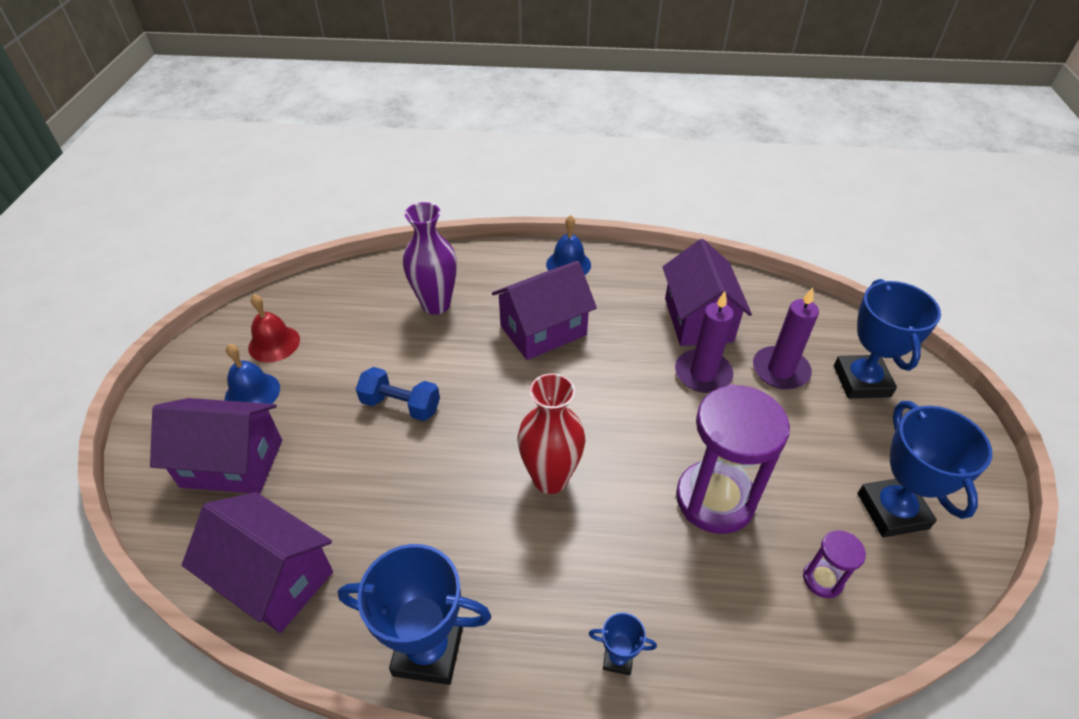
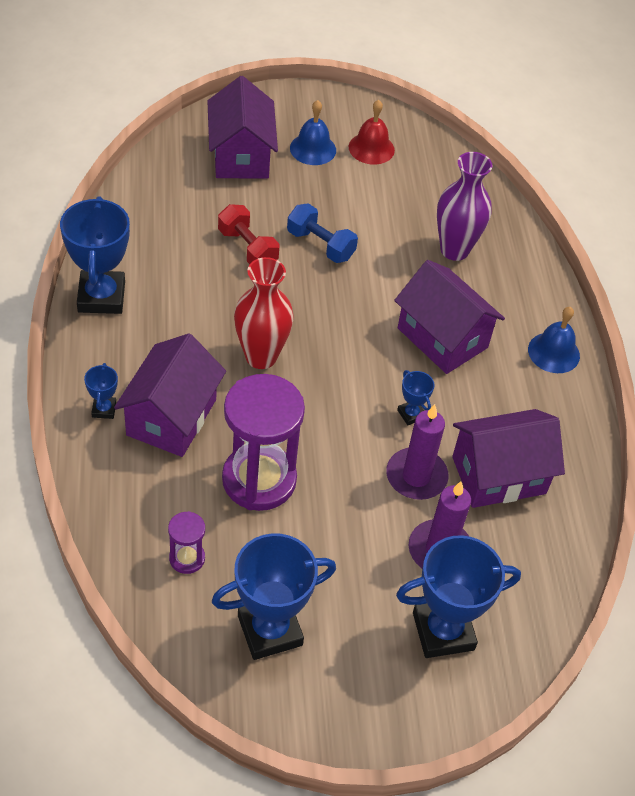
camera: 75 degrees right, 5 degrees up
(274, 578) = (147, 203): purple house -> purple house (171, 417)
(387, 473) = (247, 248): none -> red dumbbell
(401, 405) = (320, 245): blue dumbbell -> blue dumbbell turned 60 degrees counterclockwise
(632, 366) = (411, 414): none -> blue trophy

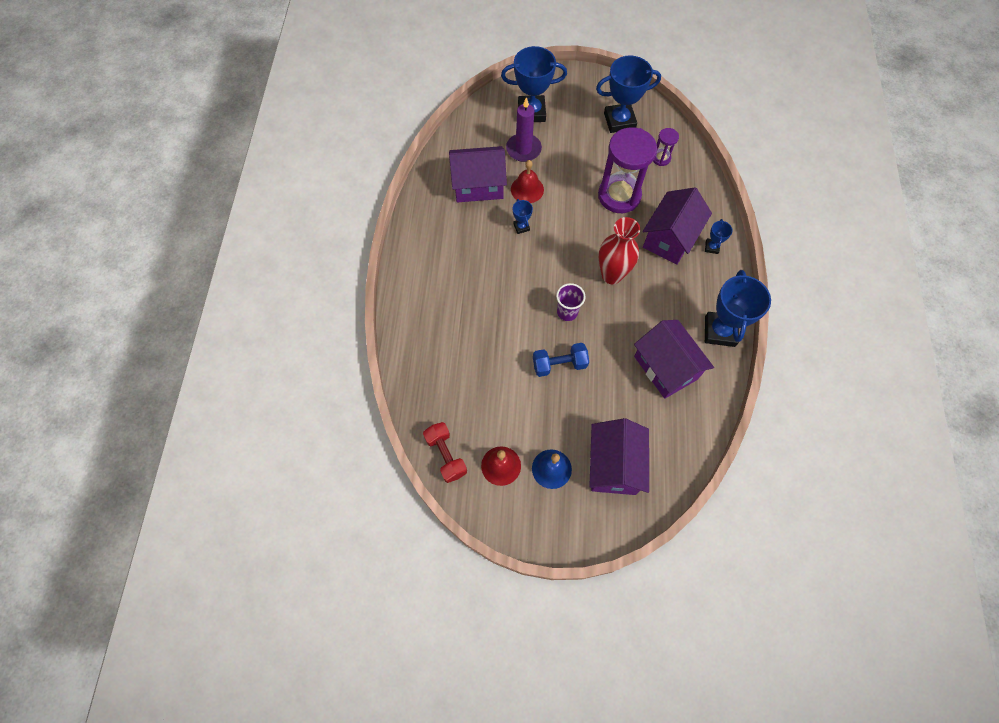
camera: 165 degrees left, 15 degrees up
(247, 248) = (614, 365): red dumbbell -> red dumbbell (446, 455)
(320, 245) = (559, 364): blue dumbbell -> blue dumbbell turned 60 degrees counterclockwise
(320, 304) = (567, 312): none -> purple cup
(416, 476) = (527, 189): purple candle -> red bell
(442, 338) = (487, 278): purple house -> purple house (665, 367)
(454, 250) = (459, 351): purple vase -> none
(553, 352) = (415, 261): blue bell -> none

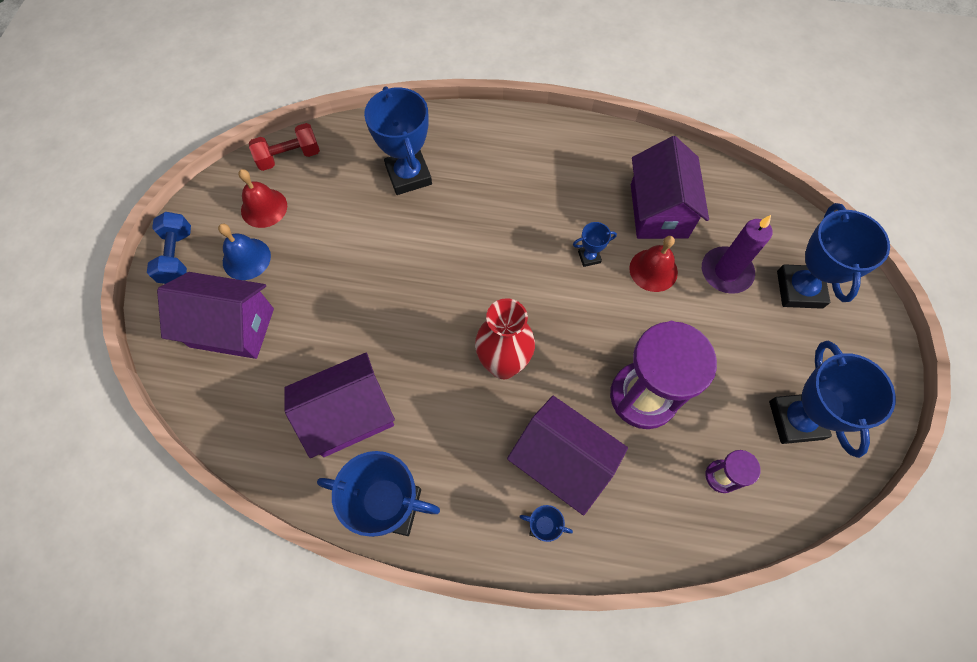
camera: 95 degrees right, 0 degrees up
(459, 355) = (408, 175): none -> blue trophy
(559, 364) = (377, 282): blue dumbbell -> blue dumbbell (177, 256)
(567, 312) = (451, 299): purple cup -> none

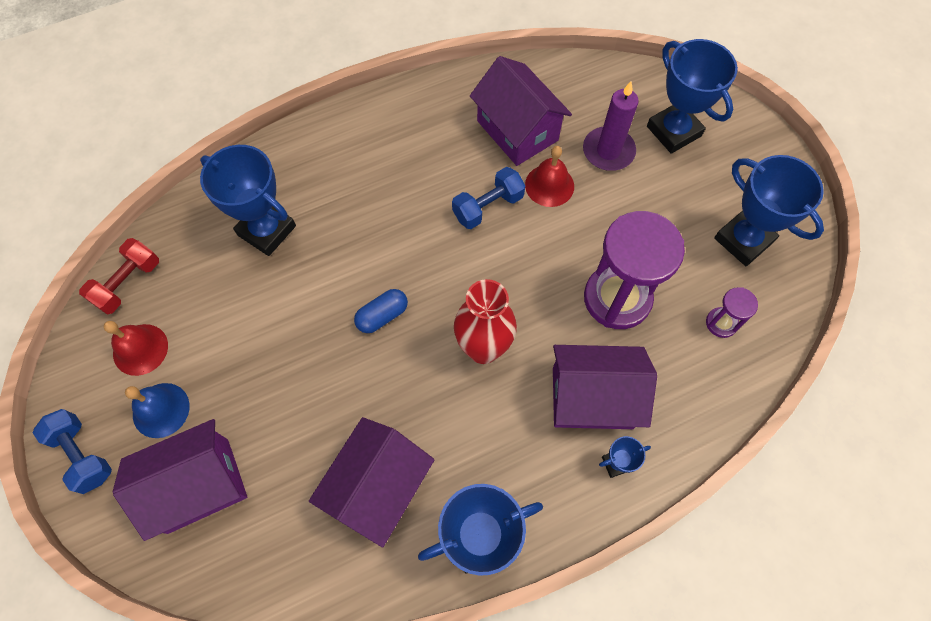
camera: 35 degrees left, 0 degrees up
(445, 290) = (382, 316): none -> blue capsule
(589, 257) = (488, 207): blue trophy -> blue dumbbell

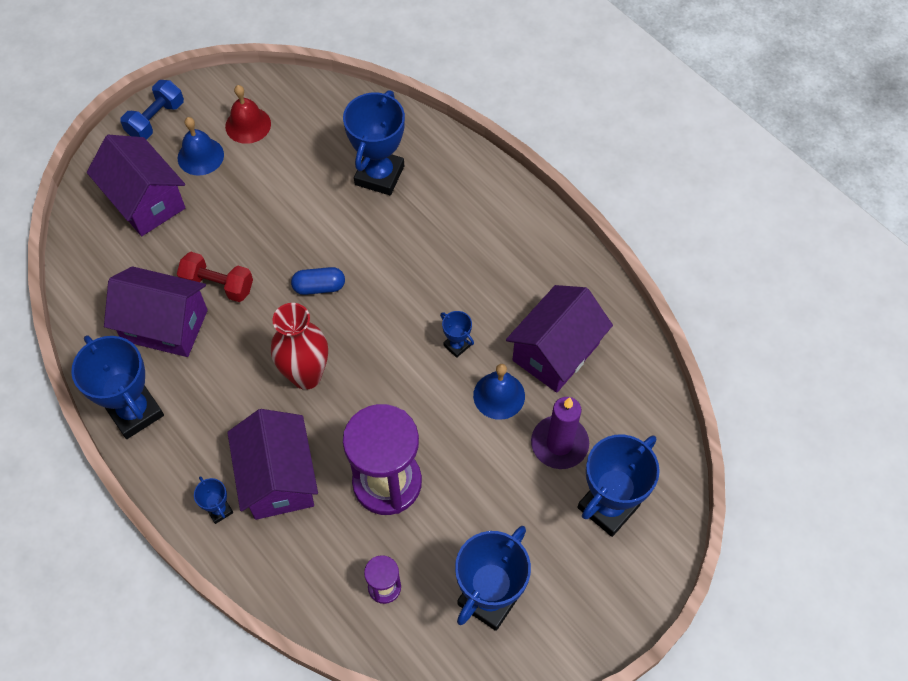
camera: 75 degrees right, 5 degrees down
(128, 283) = (303, 96): red dumbbell -> red dumbbell (218, 285)
(382, 316) = (319, 287): blue capsule -> blue capsule turned 45 degrees counterclockwise
(488, 207) = (457, 345): blue dumbbell -> blue trophy
(549, 185) = (499, 395): red bell -> blue bell

